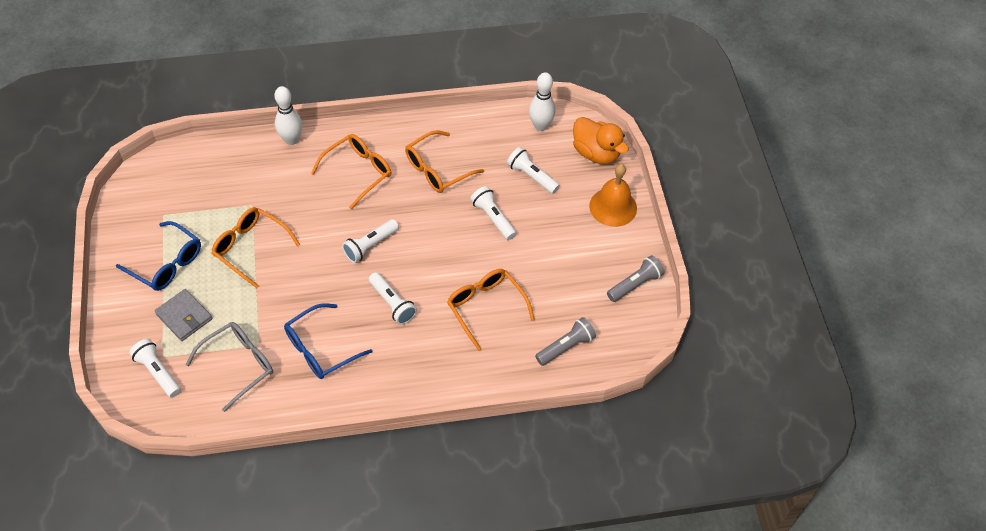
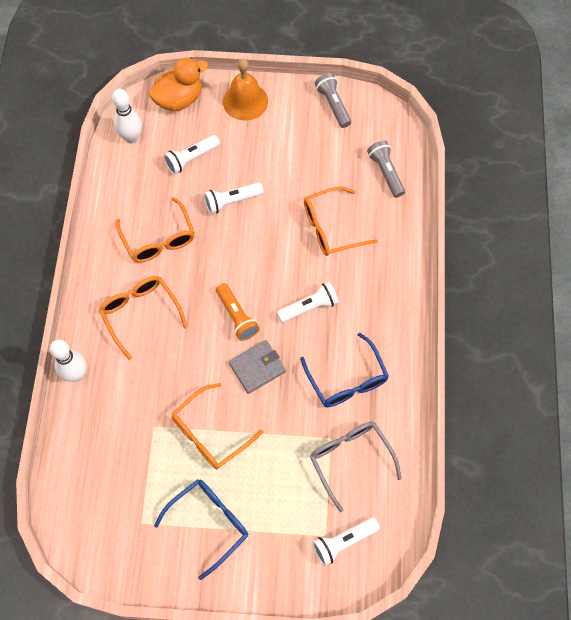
camera: 75 degrees left, 10 degrees up
(184, 316) = (281, 509): grey wallet -> grey wallet (257, 367)
(370, 245) = (236, 316): white flashlight -> orange flashlight

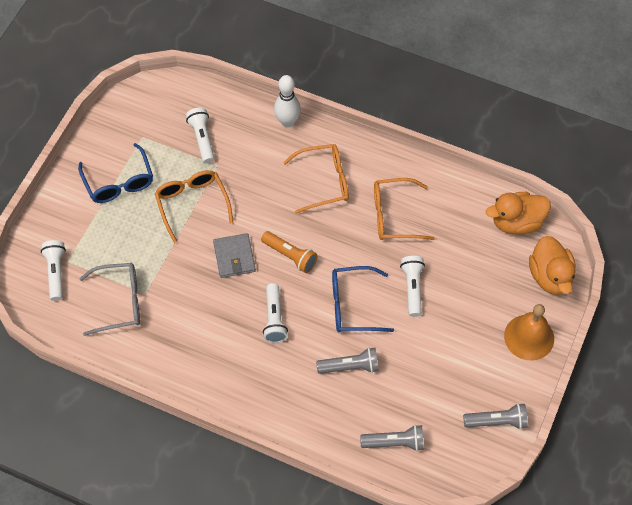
camera: 110 degrees right, 5 degrees down
(131, 138) = (516, 222): white bowling pin -> orange duck
(191, 158) = (474, 267): white flashlight -> white flashlight (202, 139)
(236, 316) = (290, 256): orange flashlight -> orange flashlight turned 135 degrees counterclockwise
(331, 228) = (350, 367): orange glasses -> grey flashlight
(347, 380) = (191, 325): blue glasses -> blue glasses (352, 305)

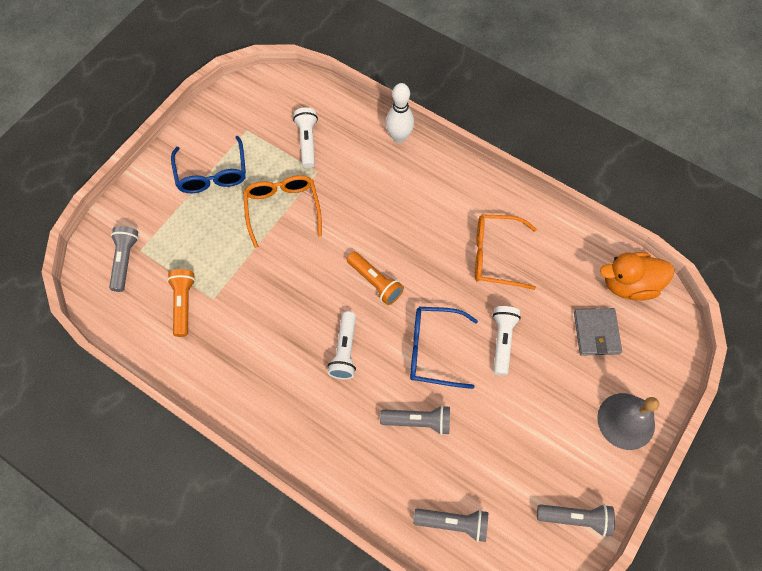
camera: 10 degrees right, 5 degrees up
(56, 273) = (125, 261): white flashlight -> grey flashlight
(119, 302) = (184, 304): grey glasses -> orange flashlight
(234, 257) = (315, 274): grey wallet -> grey wallet (596, 333)
(324, 182) = (426, 207): orange glasses -> none
(529, 337) = (626, 421): orange bell -> grey bell
(550, 276) = (659, 353): orange duck -> none

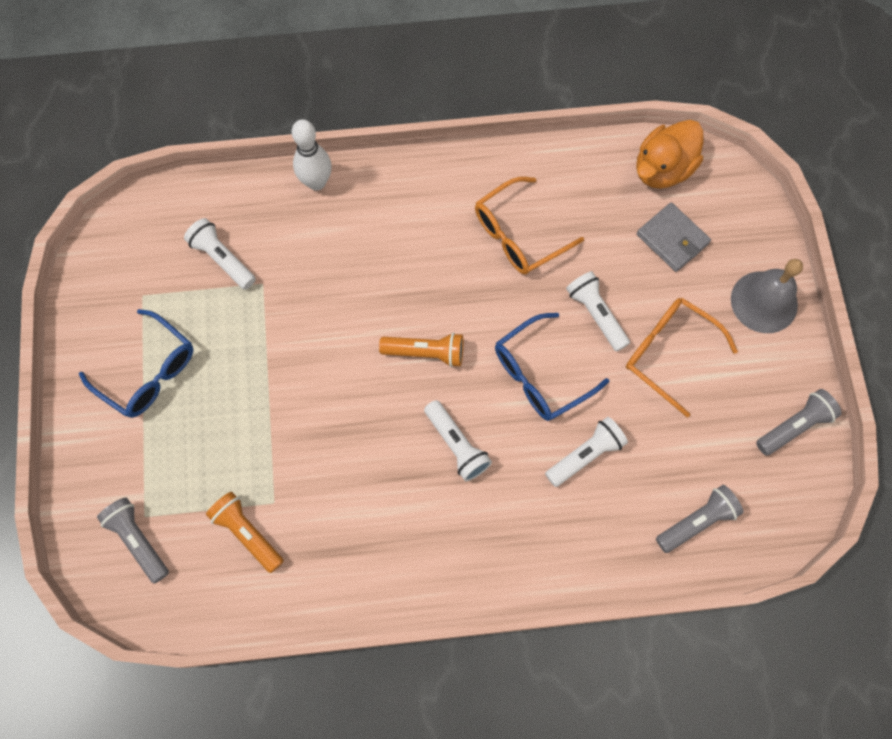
camera: 40 degrees left, 5 degrees up
(282, 209) = (261, 351): orange glasses -> orange glasses (668, 353)
(418, 421) = (585, 455): grey flashlight -> white flashlight

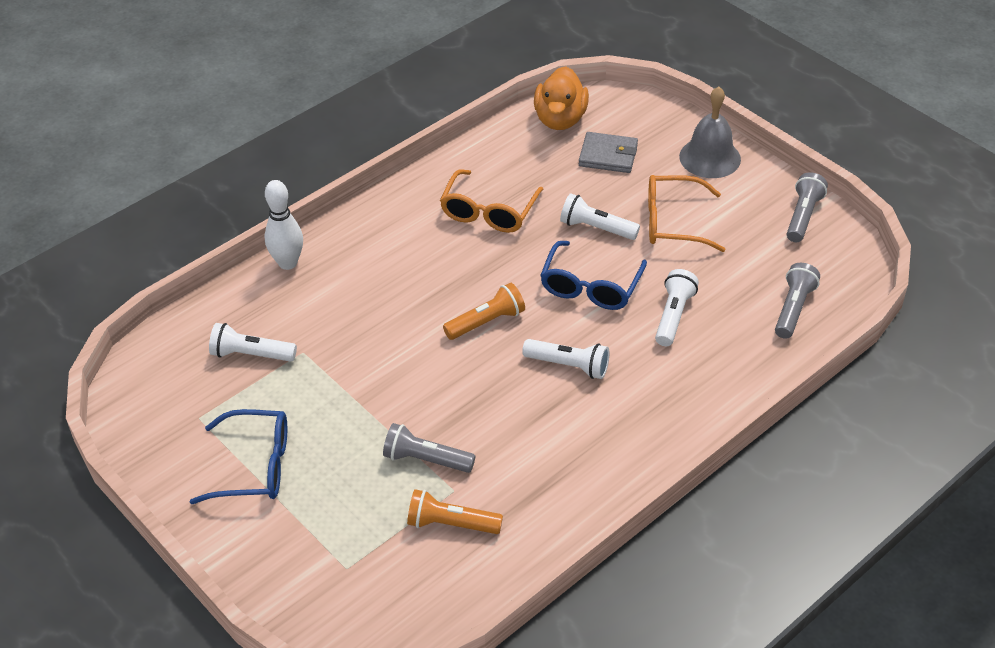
camera: 35 degrees left, 25 degrees down
(138, 540) = (357, 588): grey flashlight -> grey flashlight (426, 459)

